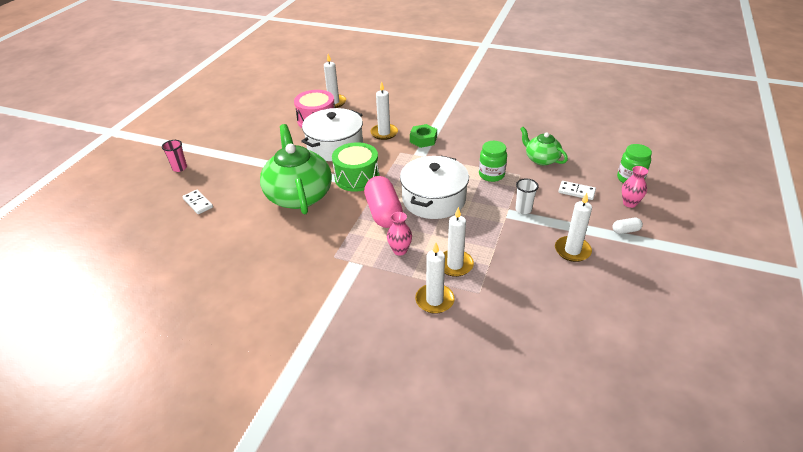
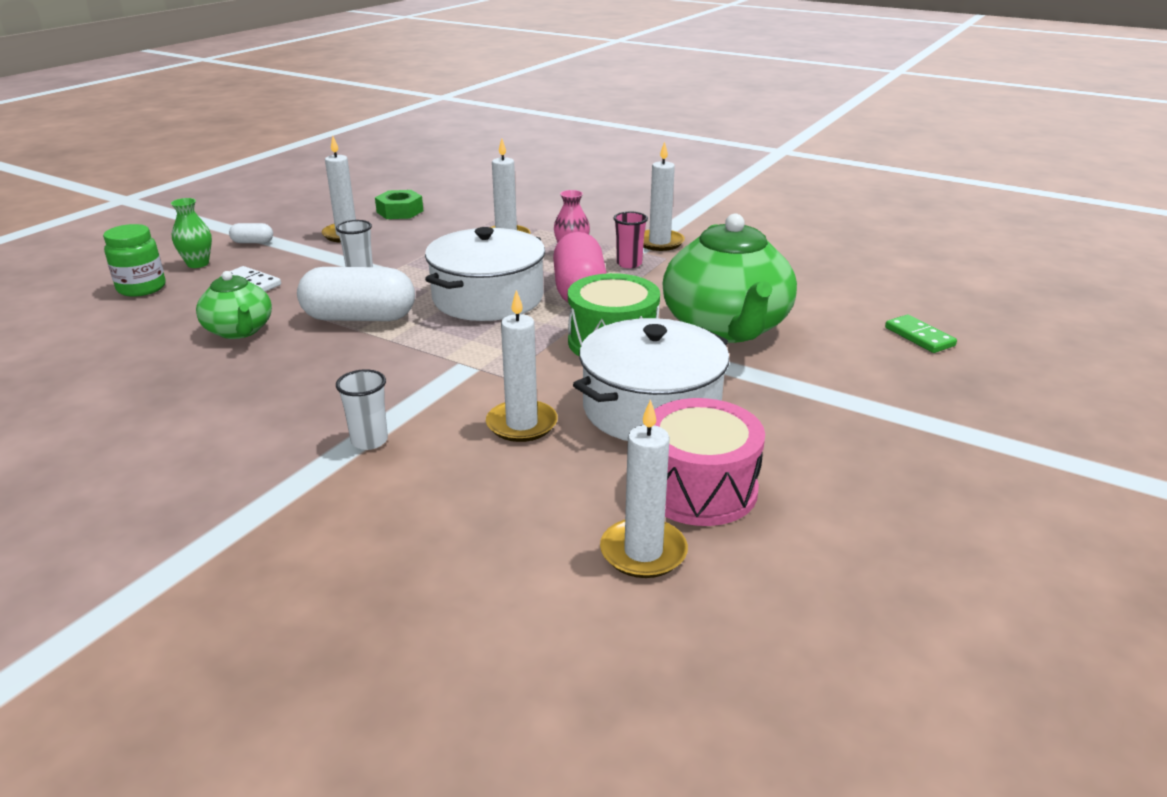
camera: 170 degrees left, 10 degrees down
(179, 168) = (1017, 404): pink cup -> pink cup (629, 264)
(198, 203) = (919, 337): white domino -> green domino
(423, 139) = (437, 396): green nut -> green nut (400, 211)
(434, 300) = (549, 219): white candle -> white candle (659, 242)
(436, 120) = (369, 441): none -> white cup
(491, 175) = (359, 318): green jar -> white capsule
(629, 203) = (198, 264): pink vase -> green vase

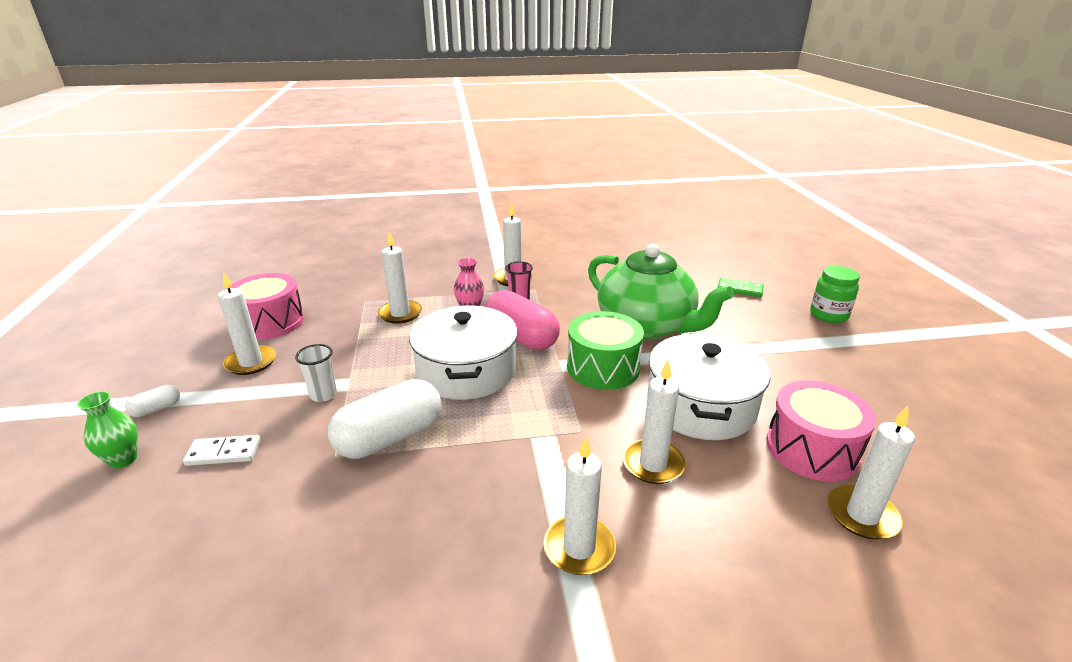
camera: 40 degrees left, 0 degrees up
(141, 288) = (89, 520): green jar -> green jar (828, 315)
(239, 330) = (290, 509): green teapot -> none
(369, 441) = (579, 548): white cup -> white candle
(400, 211) = (270, 322): green nut -> pink drum

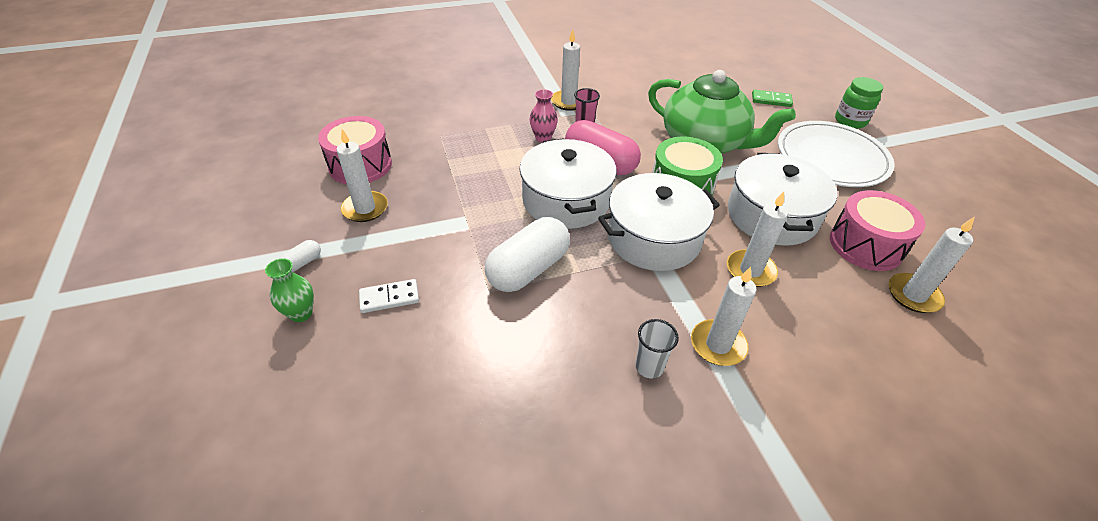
camera: 10 degrees left, 15 degrees up
(323, 395) = (449, 235): white cup -> white cup (649, 367)
(400, 314) = (480, 147): white candle -> none
(549, 418) = (654, 238): none -> white pot
(795, 350) = (831, 157): none -> white plate

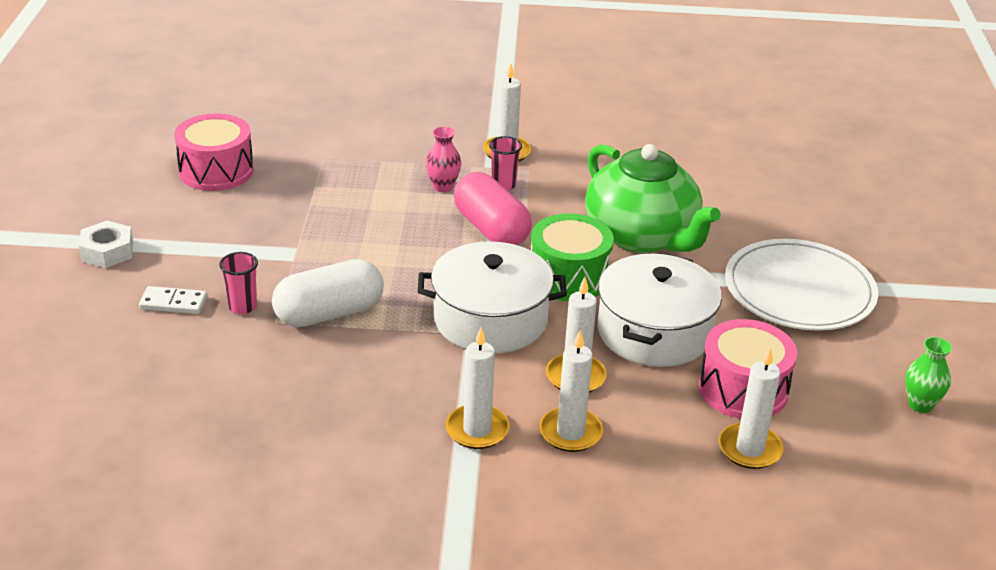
camera: 20 degrees right, 10 degrees down
(301, 313) = (84, 295): green vase -> green vase (920, 404)
(302, 263) = (107, 251): white capsule -> white nut
(365, 208) = (196, 216): white candle -> white candle (570, 433)
(452, 283) = (242, 306): none -> pink cup
(566, 200) = (420, 258): white pot -> none
(649, 367) = (389, 427): white cup -> none
(771, 100) = (784, 206): green domino -> none
(850, 121) = (872, 255): green jar -> none

